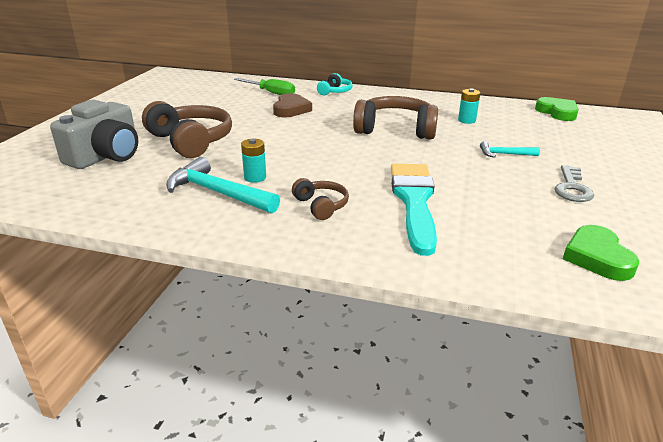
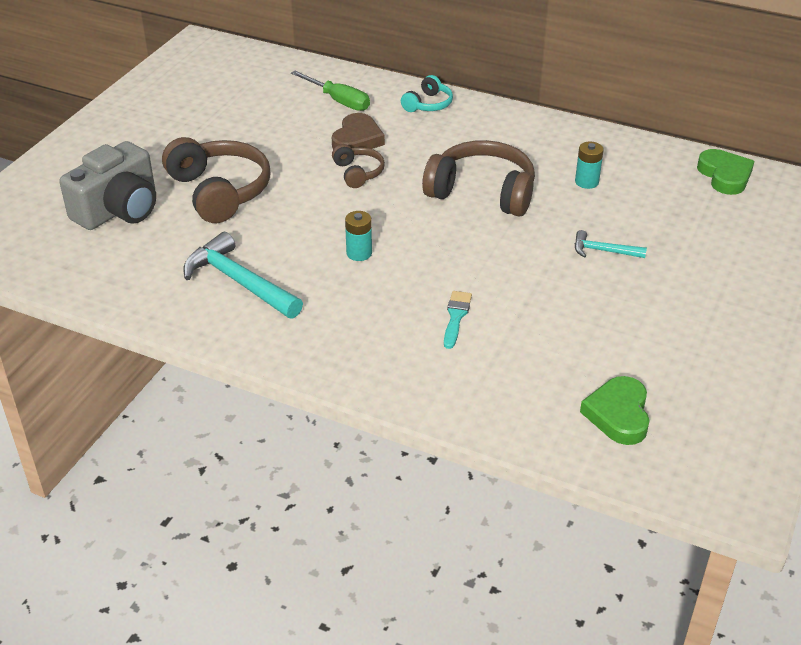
camera: 10 degrees right, 10 degrees up
(255, 177) = (285, 262): turquoise battery -> turquoise battery (359, 253)
(321, 206) = (349, 313): brown headphones -> brown headphones (358, 173)
(414, 201) = (456, 317): turquoise brush -> turquoise brush, size x0.44
(572, 188) = (654, 316): grey key -> none

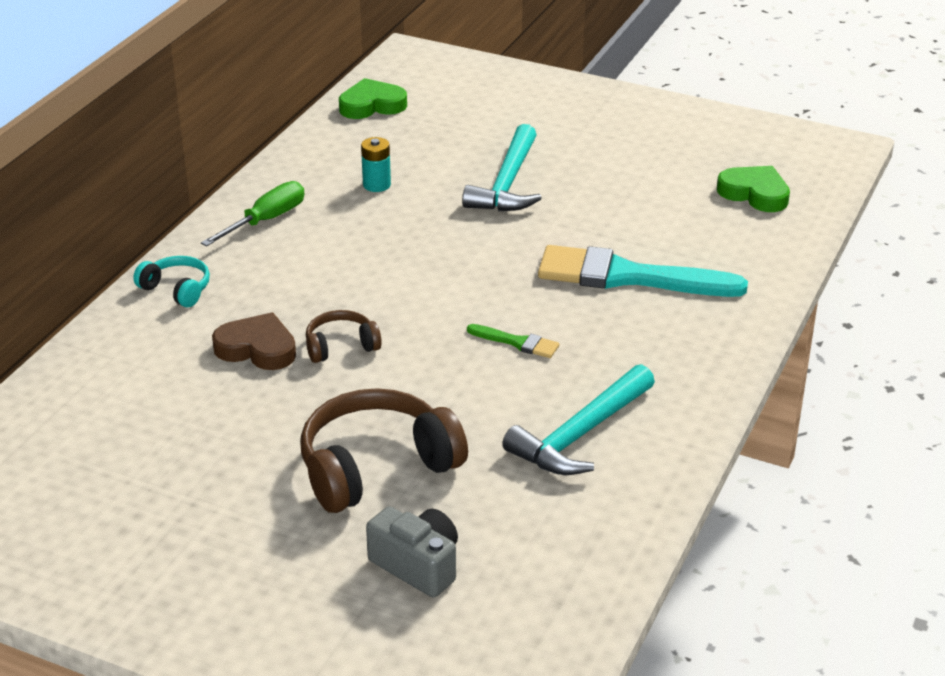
camera: 90 degrees left, 5 degrees down
(119, 210) = (417, 565): grey camera -> grey camera, size x0.66
(339, 101) = (147, 367): green screwdriver -> green screwdriver (266, 220)
(359, 253) = (517, 342): turquoise battery -> green brush
(456, 317) = (628, 277): turquoise brush -> turquoise brush, size x2.27
(482, 192) = (393, 253): brown headphones -> none
(603, 251) = (507, 183): turquoise hammer -> turquoise hammer, size x1.89
(618, 414) = (754, 193): green heart -> green heart turned 150 degrees counterclockwise

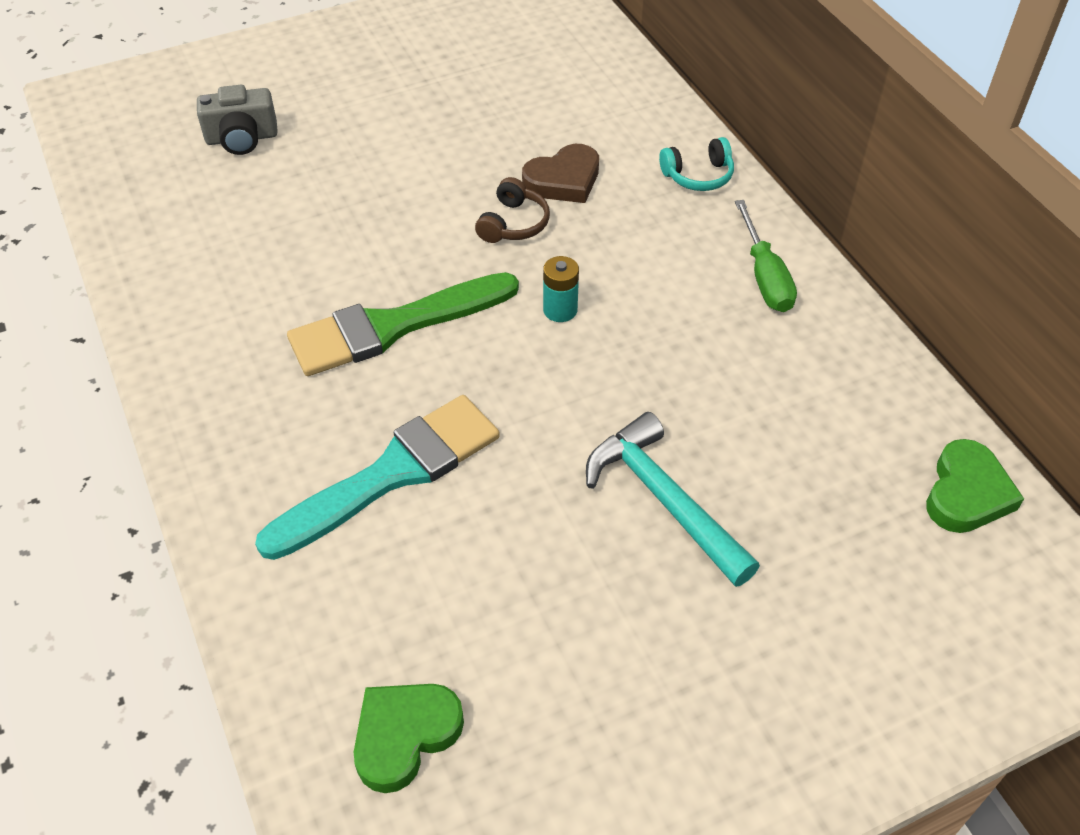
camera: 130 degrees right, 15 degrees up
(376, 185) = (762, 389): turquoise battery -> turquoise battery (560, 310)
(376, 467) = (352, 169): brown headphones -> none
(517, 342) = (393, 326): green brush -> green brush, size x2.27
(580, 434) = (243, 288): turquoise hammer -> none
(754, 193) = (405, 735): green heart -> green heart turned 150 degrees clockwise

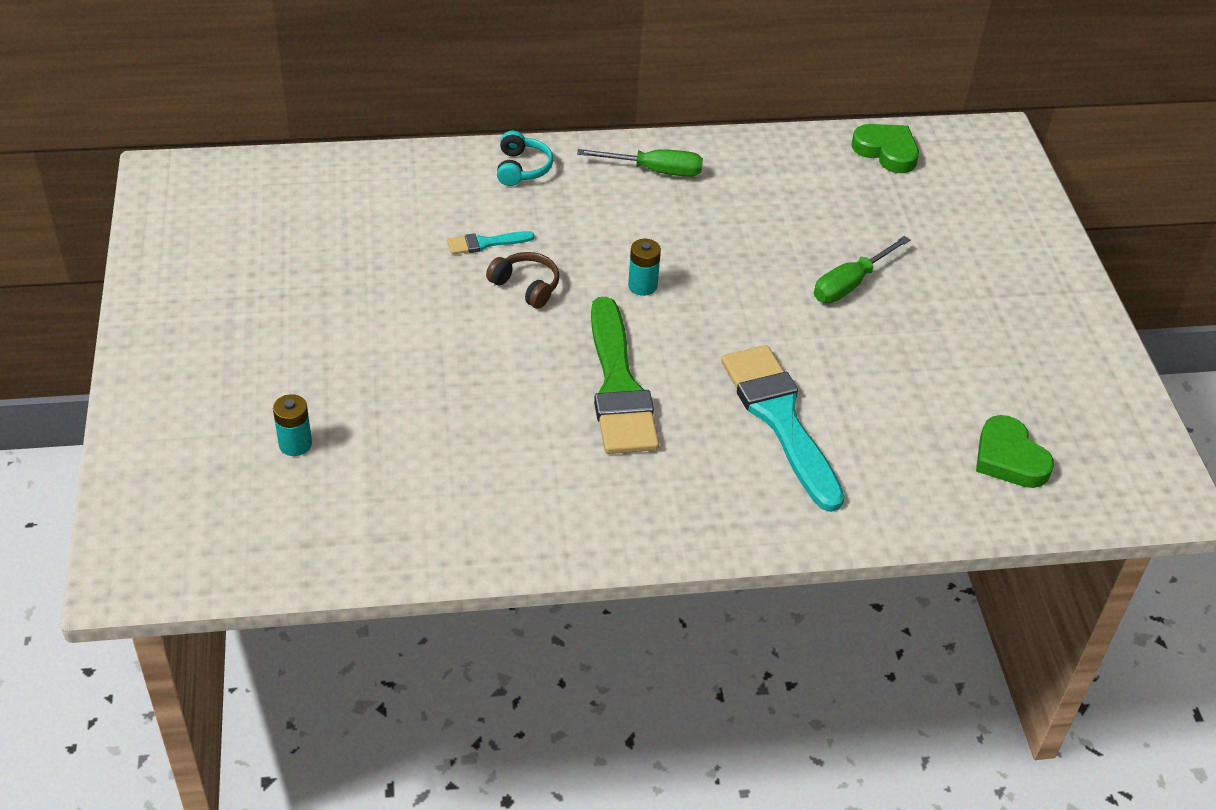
camera: 75 degrees left, 5 degrees down
(242, 138) = (295, 444): grey camera -> turquoise battery
(563, 180) = (485, 243): brown heart -> turquoise brush
(664, 500) = (850, 284): turquoise hammer -> green screwdriver

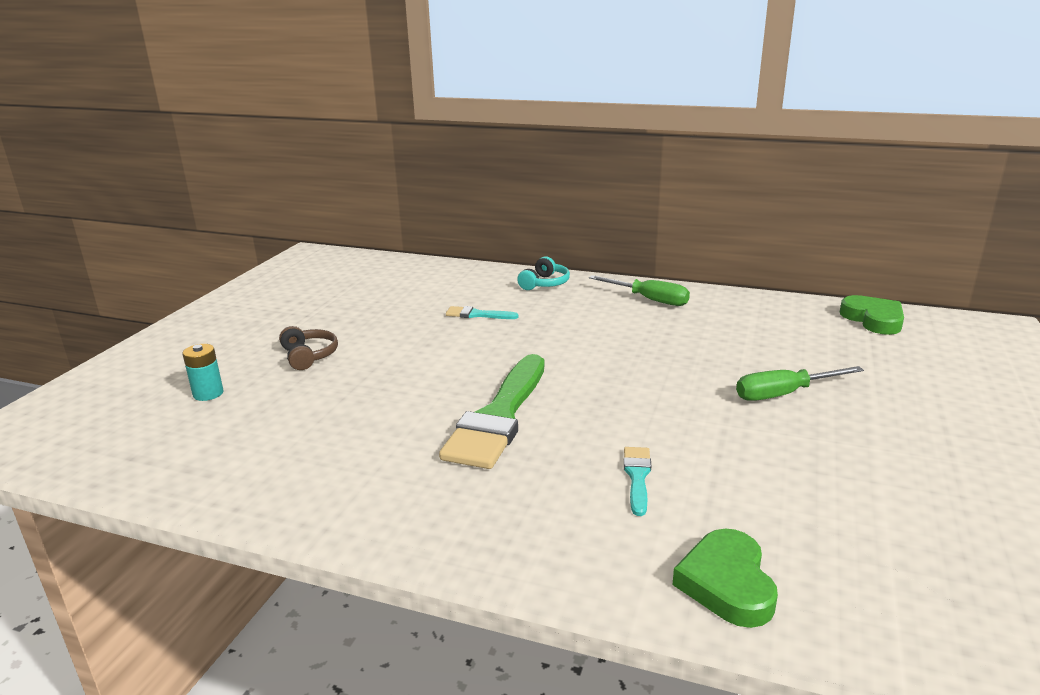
camera: 30 degrees right, 20 degrees down
(526, 286) = (483, 342): brown headphones -> brown headphones (309, 356)
(642, 286) = (580, 359): turquoise battery -> none
(780, 419) = (637, 477): turquoise brush -> turquoise brush, size x0.44
(1009, 458) = (908, 585): green heart -> green heart (727, 583)

